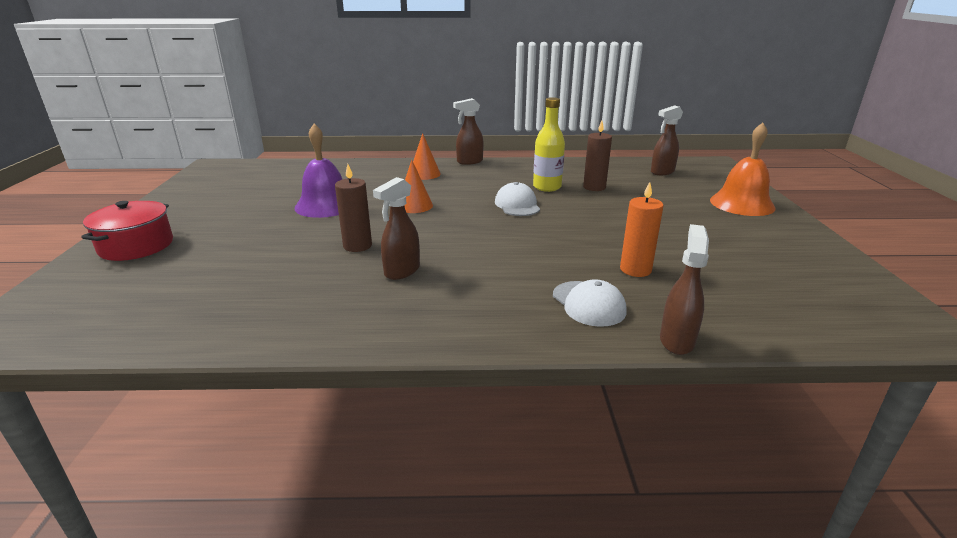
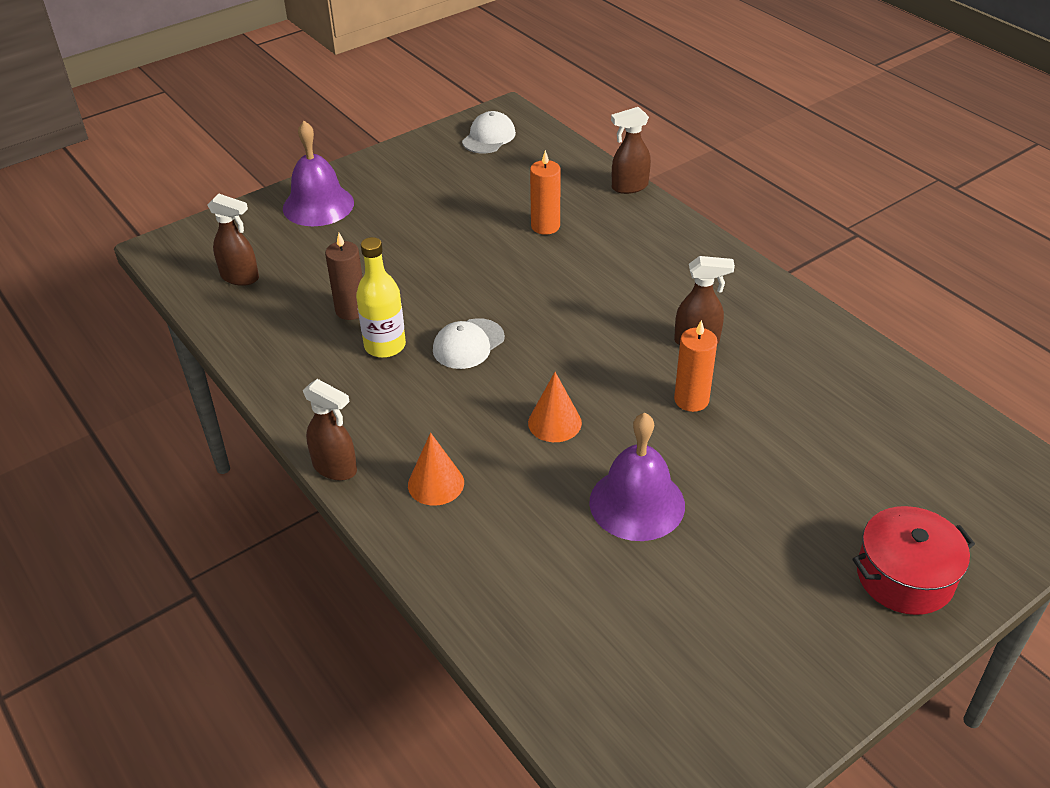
camera: 125 degrees left, 15 degrees up
(357, 246) = (691, 400): brown candle -> orange candle
(588, 304) = (626, 231): white cap -> white cap (489, 137)
(742, 204) = (318, 205): orange bell -> purple bell

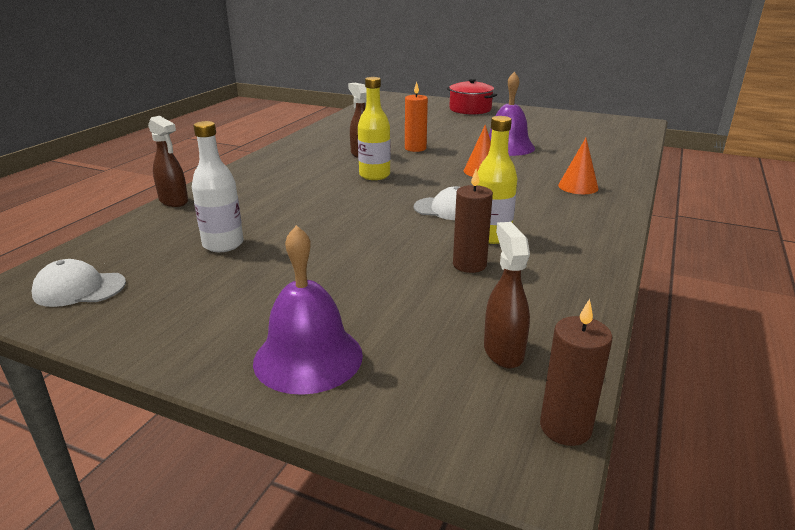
camera: 120 degrees left, 15 degrees down
(165, 270) = (565, 427): none -> brown candle
(335, 468) = (622, 215): brown spray bottle -> none
(508, 199) = (223, 244): none -> white bottle
(545, 226) = (261, 219): orange candle -> none
(608, 327) = (374, 175): none -> yellow bottle

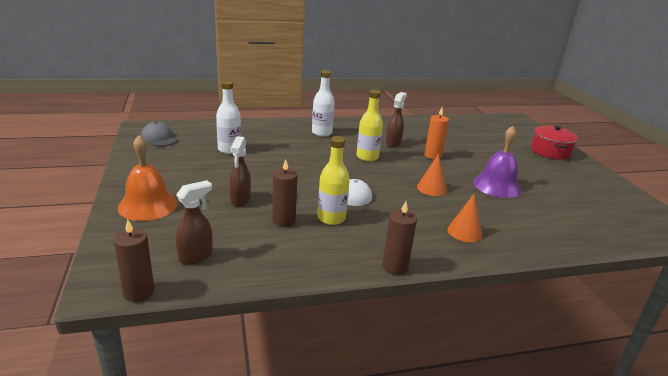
camera: 50 degrees right, 0 degrees up
(79, 289) = (159, 138): white cap -> grey cap
(174, 201) = (259, 122): brown spray bottle -> brown spray bottle (240, 200)
(274, 177) = (322, 133): none -> white bottle
(308, 357) = (148, 205): purple bell -> orange bell
(617, 236) = (395, 267): none -> brown candle

